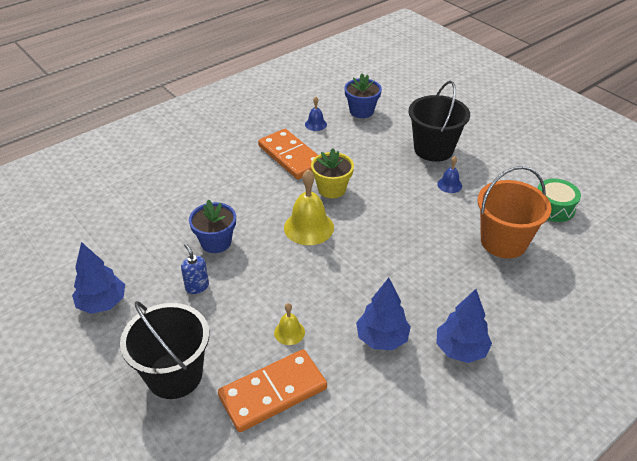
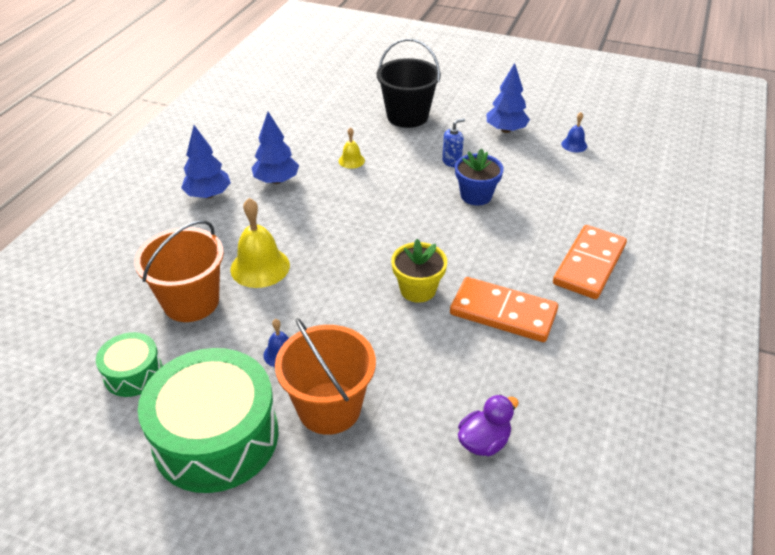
camera: 150 degrees right, 0 degrees up
(197, 286) = (452, 162): blue soap dispenser -> blue soap dispenser turned 60 degrees counterclockwise
(273, 393) = (334, 129): orange domino -> orange domino (589, 265)
(309, 227) = (405, 239): yellow bell -> yellow bell (260, 267)
(315, 124) = (524, 381): blue bell -> blue bell (574, 145)
(361, 111) = (484, 442): blue flower pot -> purple duck
(433, 149) = (329, 408): black bucket -> orange bucket
(505, 158) = (216, 437): none -> green drum

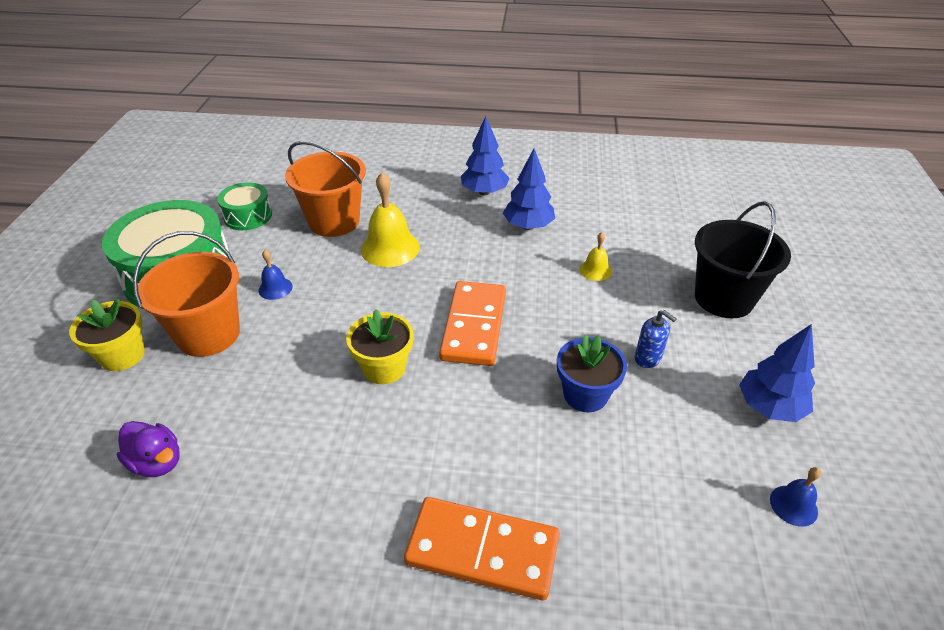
camera: 75 degrees right, 0 degrees up
(334, 482) = (122, 355): none -> yellow flower pot
(503, 313) = (360, 455): orange domino -> orange domino (474, 326)

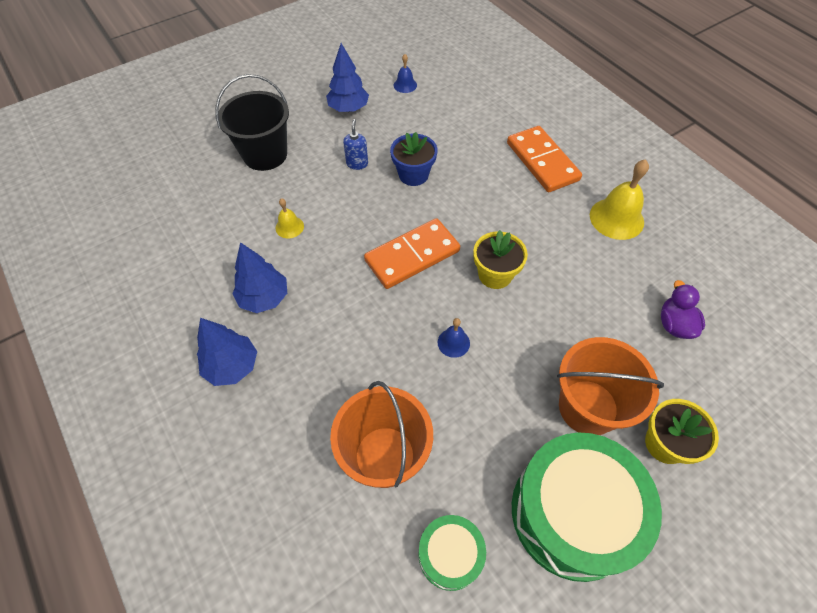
camera: 130 degrees left, 15 degrees up
(275, 288) = (504, 412): blue bell -> blue bell (453, 342)
(390, 248) = (380, 374): yellow bell -> yellow bell (616, 218)

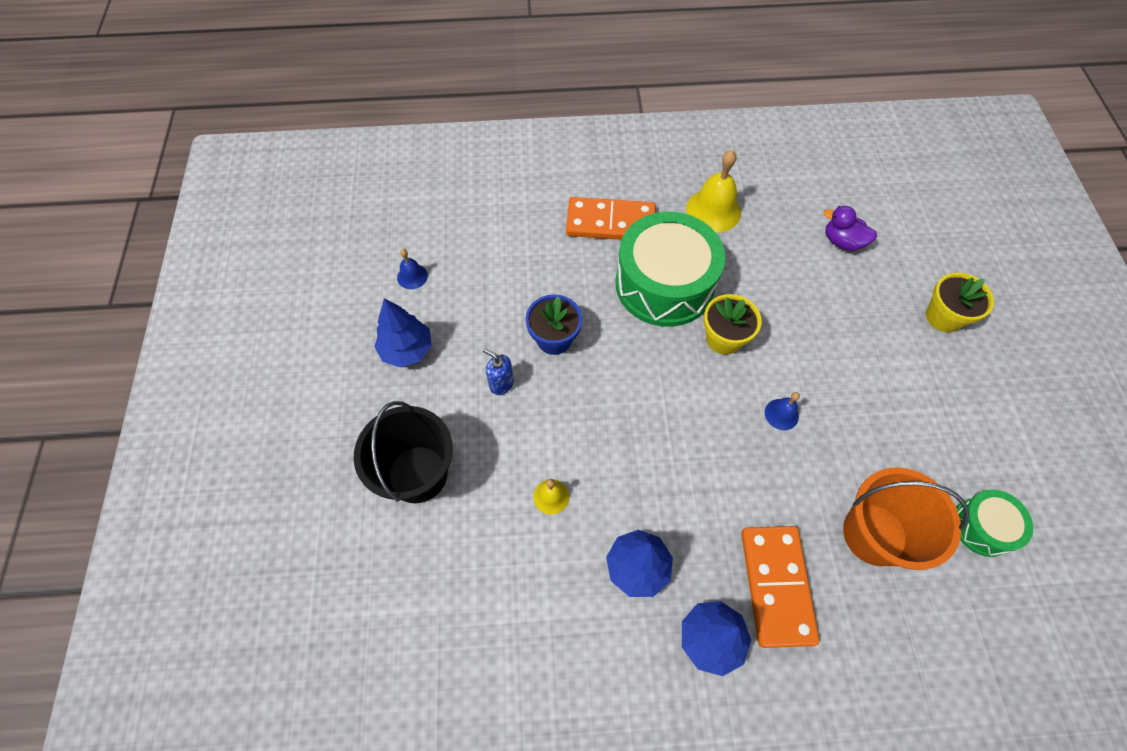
camera: 60 degrees left, 5 degrees up
(412, 255) = (661, 396): orange domino -> orange domino (776, 586)
(573, 513) = (977, 415): green drum -> green drum (664, 284)
(588, 407) = (891, 349): orange bucket -> none

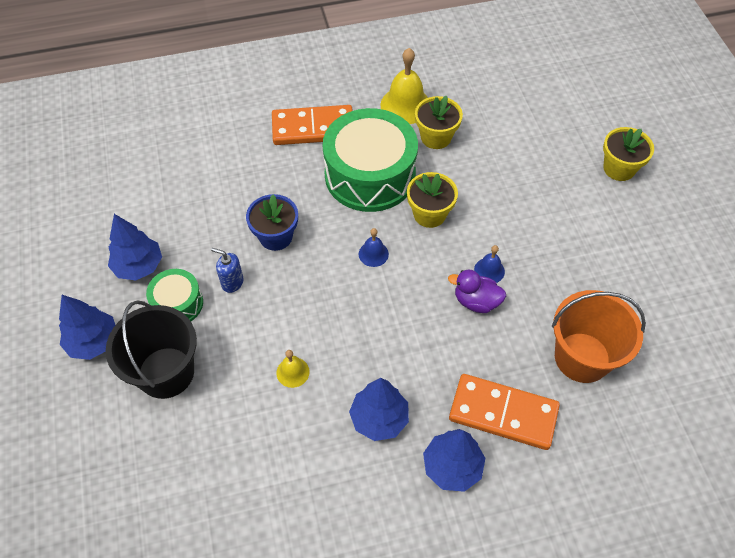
camera: 10 degrees left, 5 degrees down
(348, 427) = (93, 342): none -> blue tree
(412, 276) = (133, 200): blue bell -> blue bell (373, 254)
(742, 251) = (436, 137): none -> yellow flower pot
(776, 586) = (503, 413): orange domino -> orange domino turned 60 degrees counterclockwise
(842, 242) = (523, 117): purple duck -> purple duck (476, 301)
(982, 526) = (672, 336): green drum -> green drum (178, 303)

